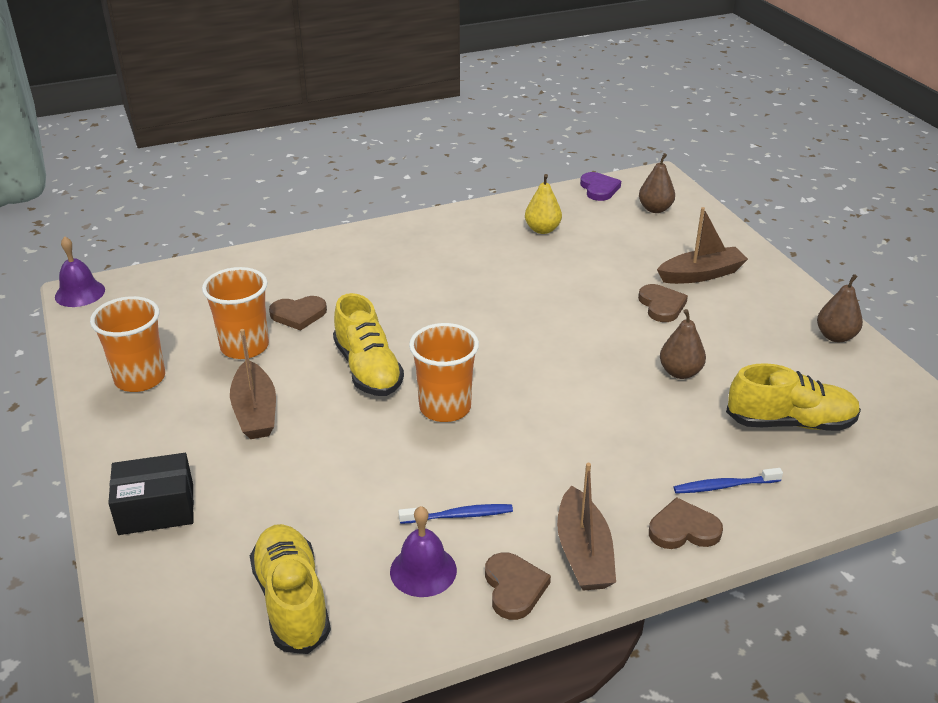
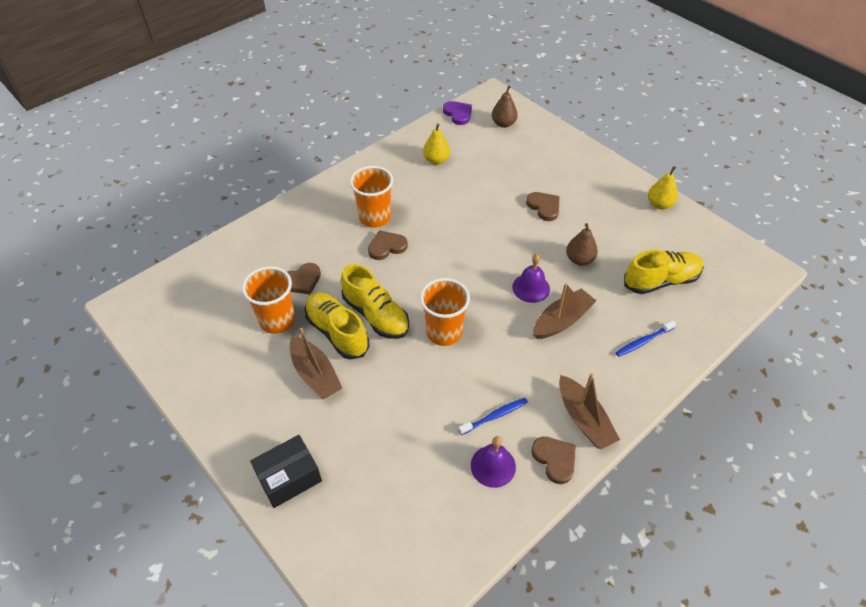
camera: 20 degrees left, 15 degrees up
(80, 293) = (121, 306): purple bell -> purple bell (531, 288)
(140, 378) = (214, 371): orange cup -> orange cup (375, 217)
(292, 601) = (421, 518): yellow shoe -> yellow shoe (337, 332)
(683, 529) = (634, 382): brown heart -> brown heart (386, 247)
(701, 274) = (557, 174): brown boat -> brown boat (562, 320)
(835, 336) = (659, 204): brown pear -> yellow pear

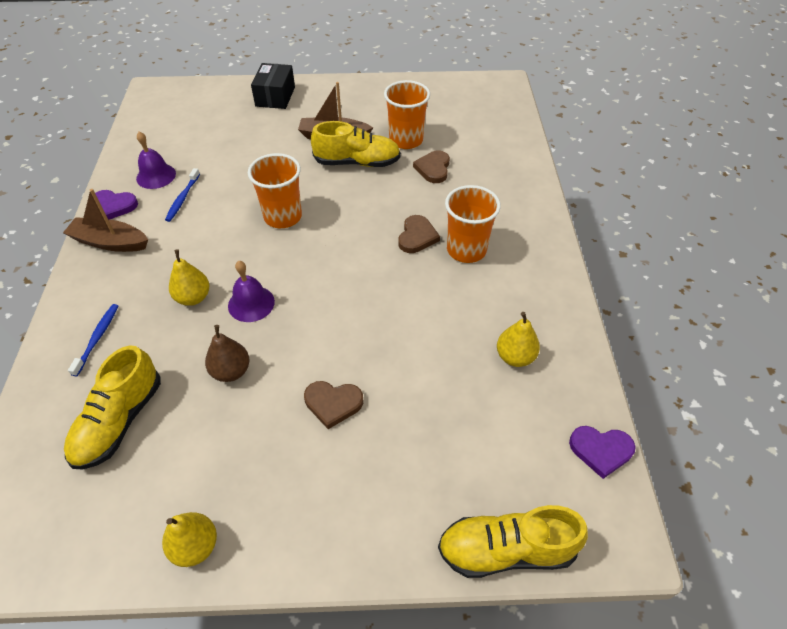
camera: 130 degrees right, 0 degrees up
(376, 315) = (348, 189): yellow shoe -> yellow shoe (506, 550)
(503, 124) = (533, 493): brown pear -> none
(554, 459) = (113, 206): brown heart -> purple heart
(562, 320) = (193, 298): brown boat -> yellow pear

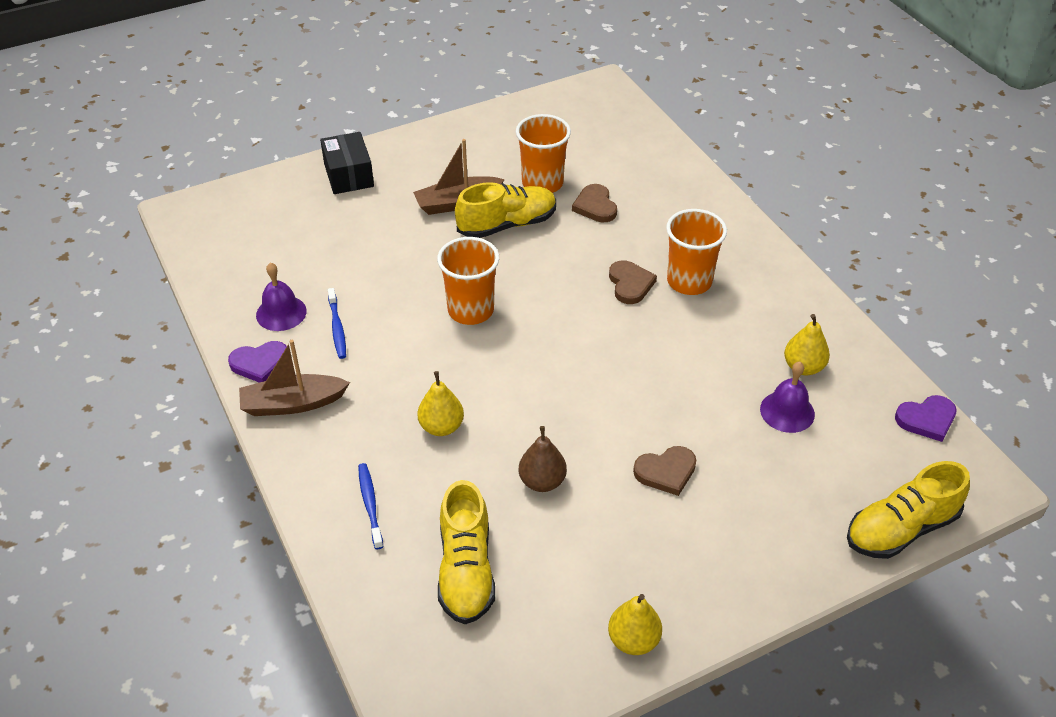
camera: 25 degrees left, 5 degrees down
(251, 303) = (509, 410): purple bell -> purple bell (787, 411)

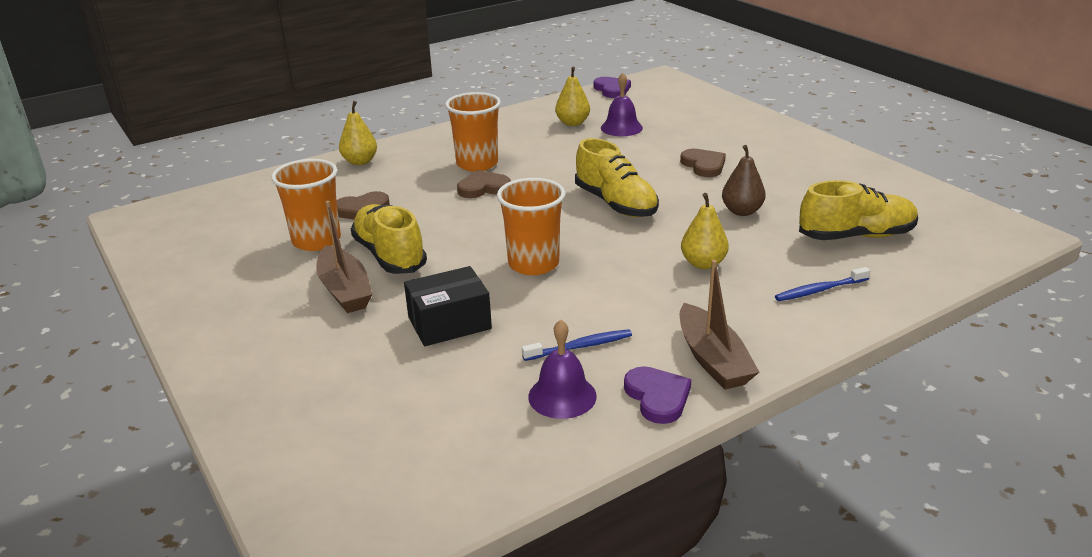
camera: 95 degrees left, 15 degrees down
(348, 175) = (266, 384): black box -> black box (449, 323)
(633, 640) = (866, 170): yellow pear -> yellow pear (360, 161)
(901, 529) = (712, 97): yellow shoe -> yellow shoe (615, 204)

